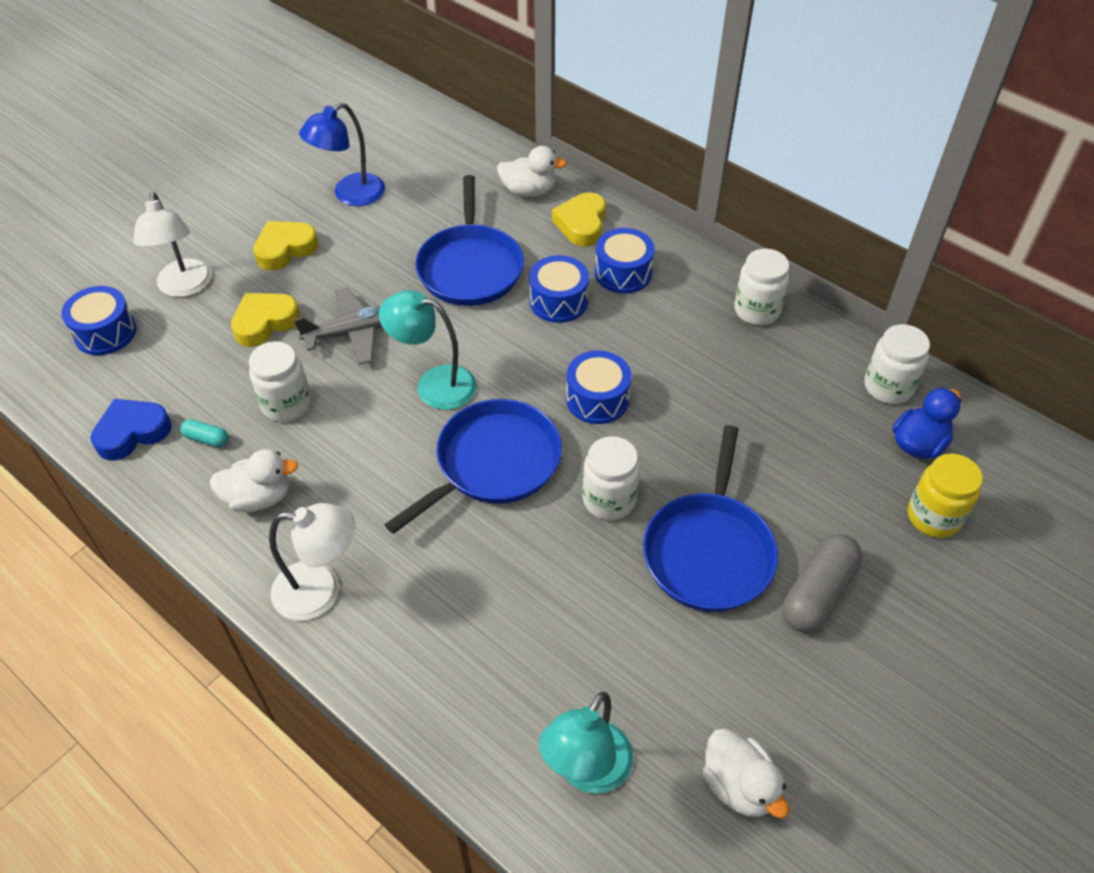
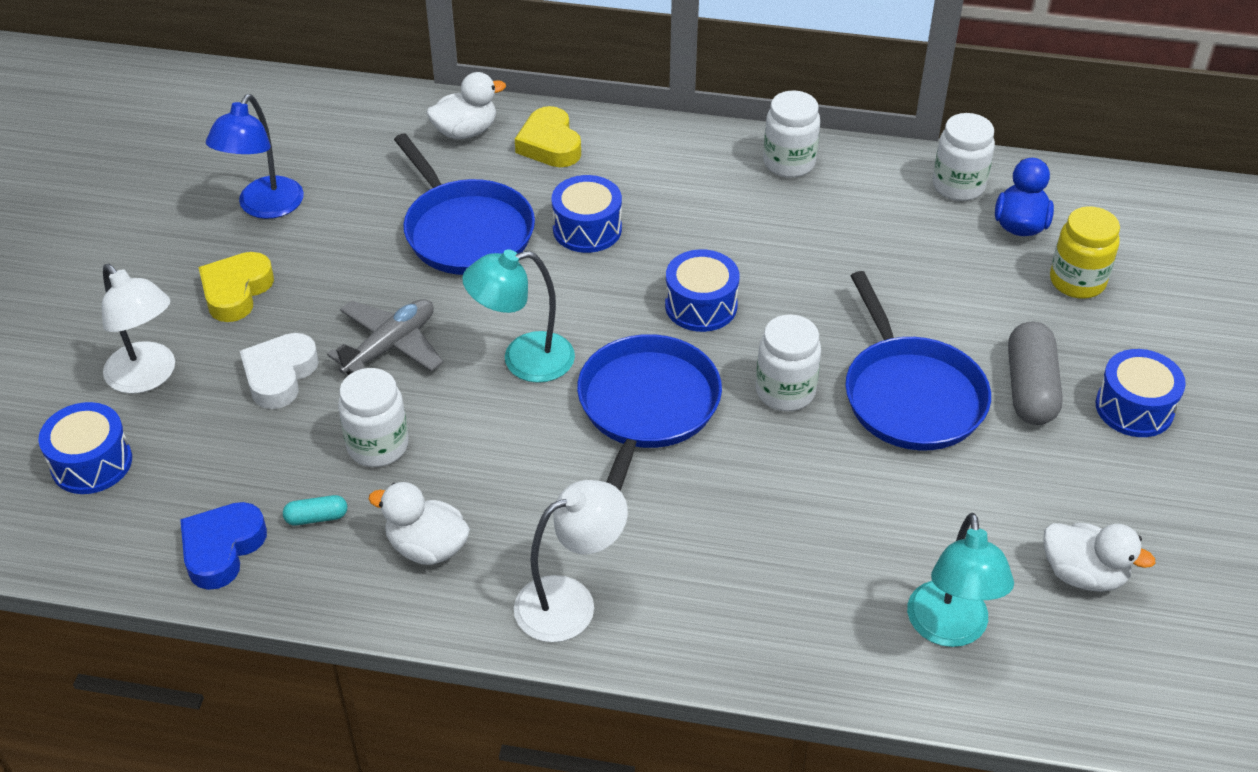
camera: 30 degrees left, 5 degrees down
(258, 497) = (427, 547): white duck -> white duck turned 120 degrees counterclockwise
(265, 322) = (279, 375): yellow heart -> white heart
(623, 273) = (631, 177): blue drum -> blue drum (1134, 408)

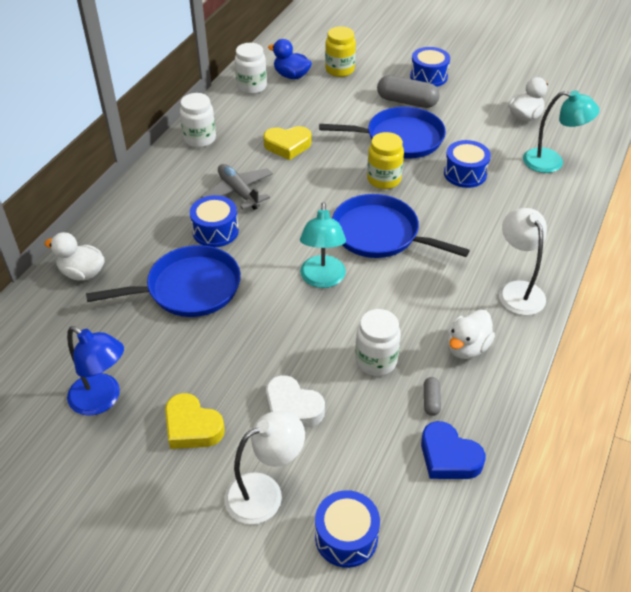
camera: 75 degrees left, 0 degrees up
(316, 517) = (431, 400): turquoise capsule -> grey capsule
(390, 346) = (286, 343): grey plane -> grey plane (238, 192)
(465, 131) = (82, 273): white duck -> white duck turned 60 degrees counterclockwise
(550, 144) = (122, 234): yellow heart -> yellow heart (287, 146)
(701, 305) = (305, 197): blue drum -> blue drum (465, 173)
(785, 391) = (384, 179): white jar -> yellow jar

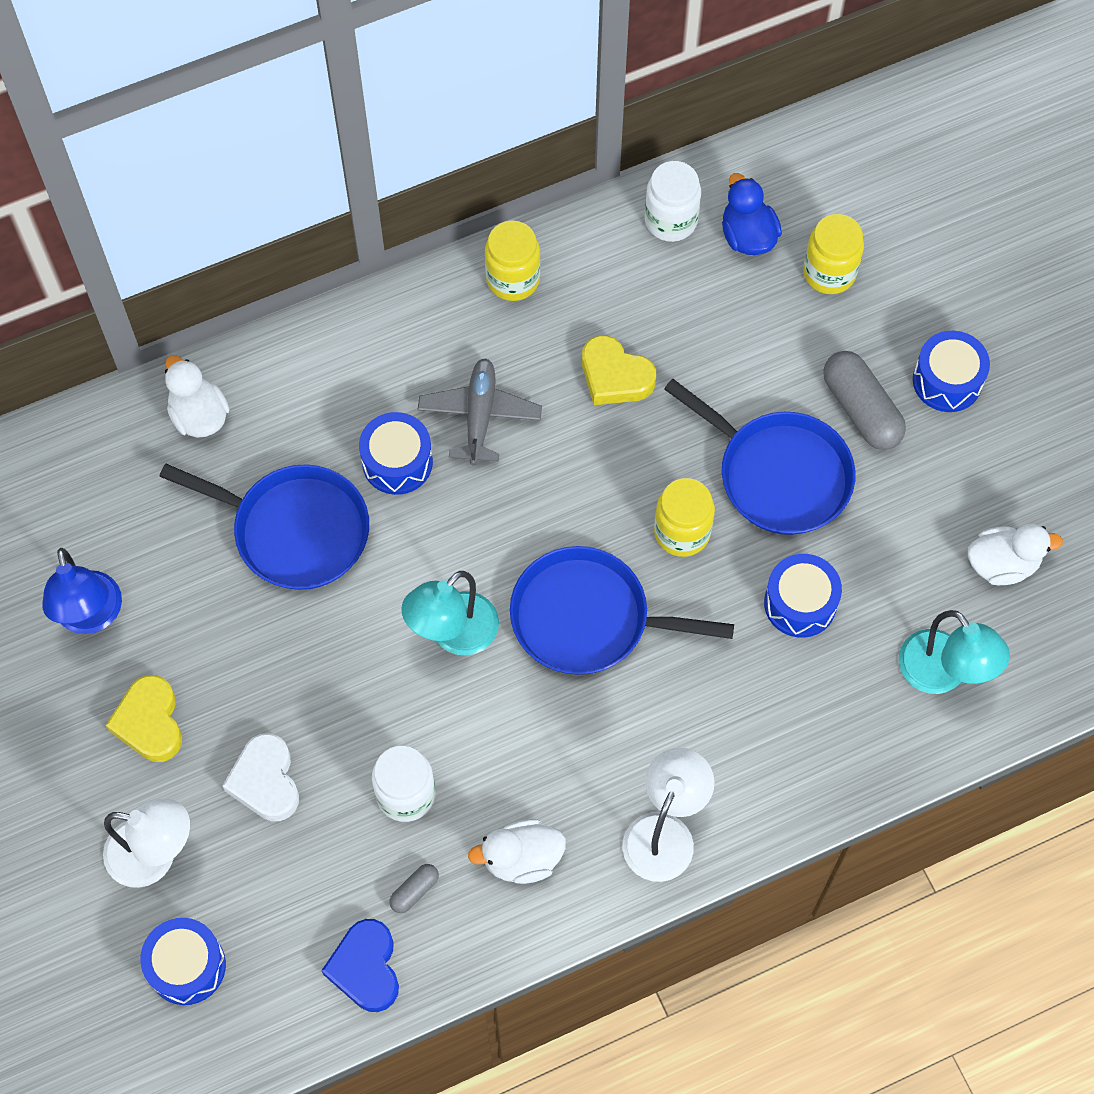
camera: 40 degrees right, 20 degrees up
(200, 139) = (513, 279): white jar -> yellow jar
(379, 234) = (587, 618): blue pan -> blue pan turned 60 degrees counterclockwise

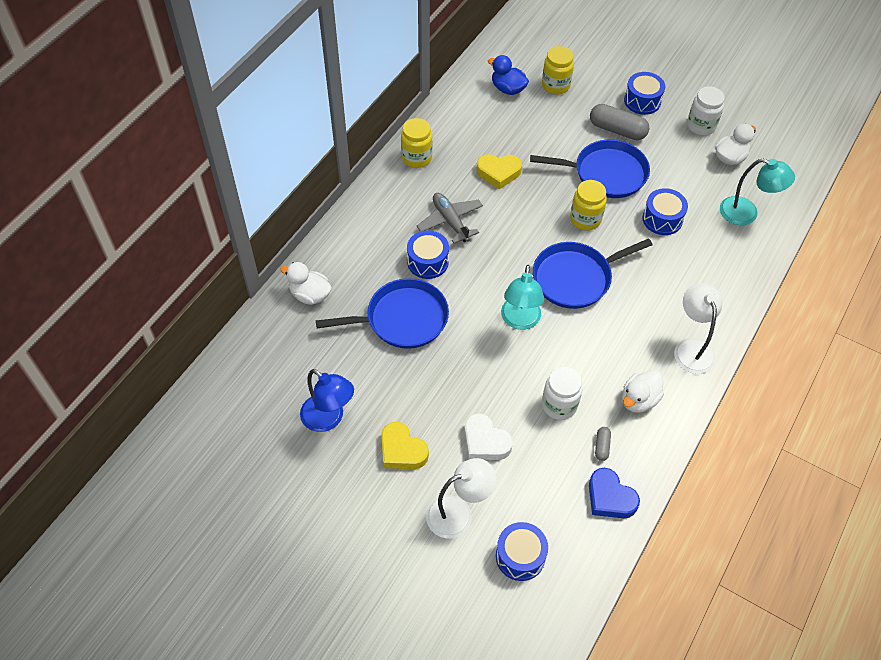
camera: 35 degrees left, 10 degrees down
(671, 220) = (468, 99): white jar -> white jar (701, 126)

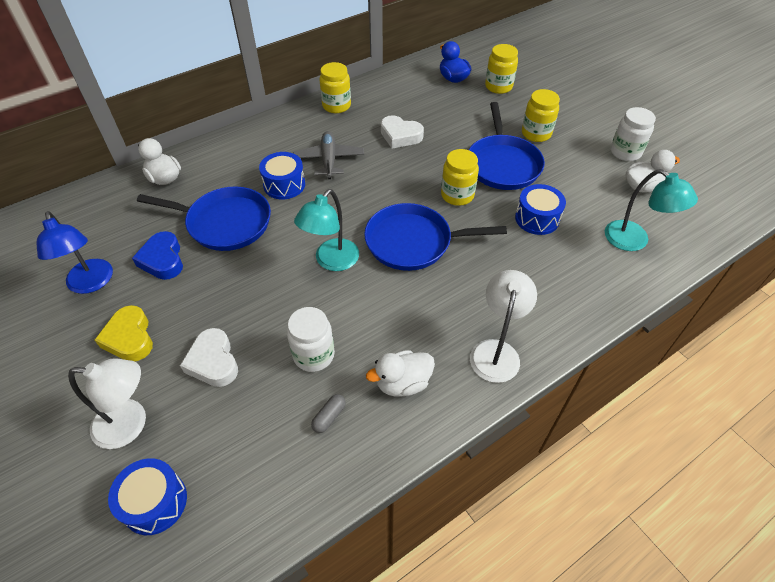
camera: 25 degrees right, 5 degrees down
(498, 173) = (400, 136): yellow heart -> white heart
(606, 173) = (503, 164): blue pan -> blue pan turned 60 degrees clockwise
(610, 498) = (299, 479): blue heart -> blue heart (163, 260)
(617, 130) = (536, 134): grey capsule -> yellow jar
(642, 101) = (575, 118): blue drum -> none

